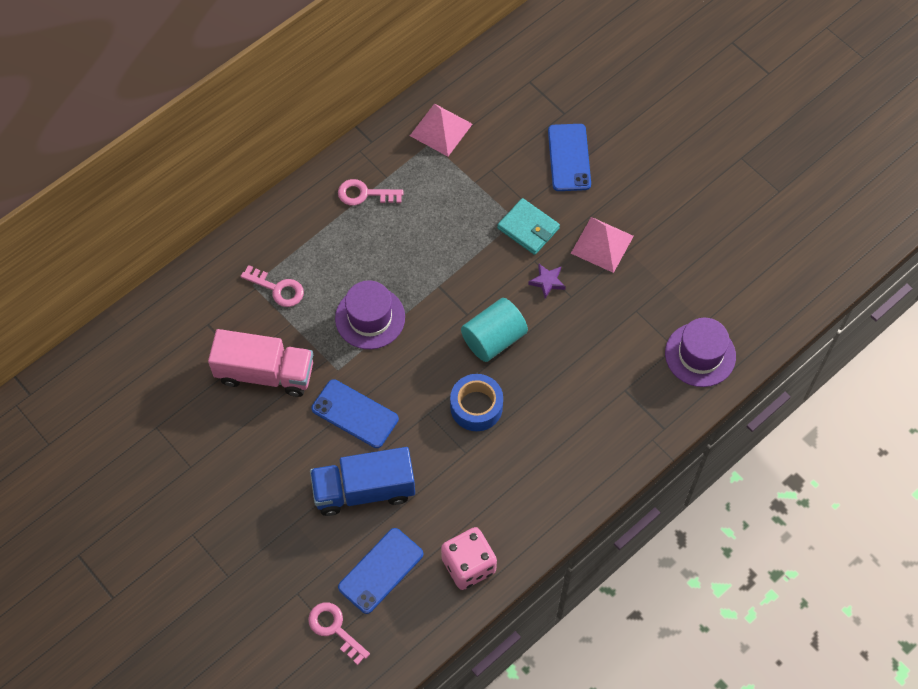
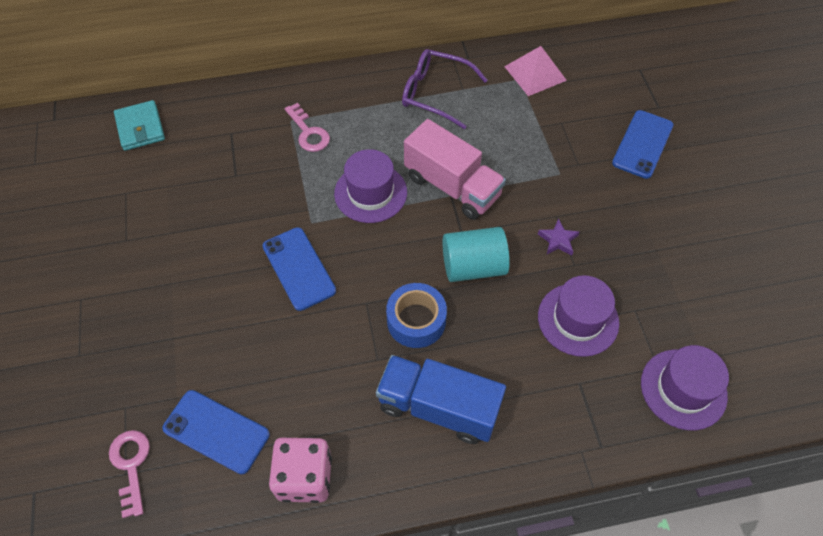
camera: 30 degrees right, 5 degrees down
(265, 373) = (247, 194): pink truck -> pink truck (452, 186)
(364, 194) = (434, 93): pink key -> purple glasses
(364, 490) = (257, 343): blue truck -> blue truck (438, 407)
(380, 570) = (216, 431): blue phone -> blue phone turned 45 degrees clockwise
(528, 228) = (567, 185): turquoise wallet -> turquoise wallet (140, 128)
(597, 340) = (578, 319): none -> purple hat
(602, 244) = (633, 232): pink pyramid -> none

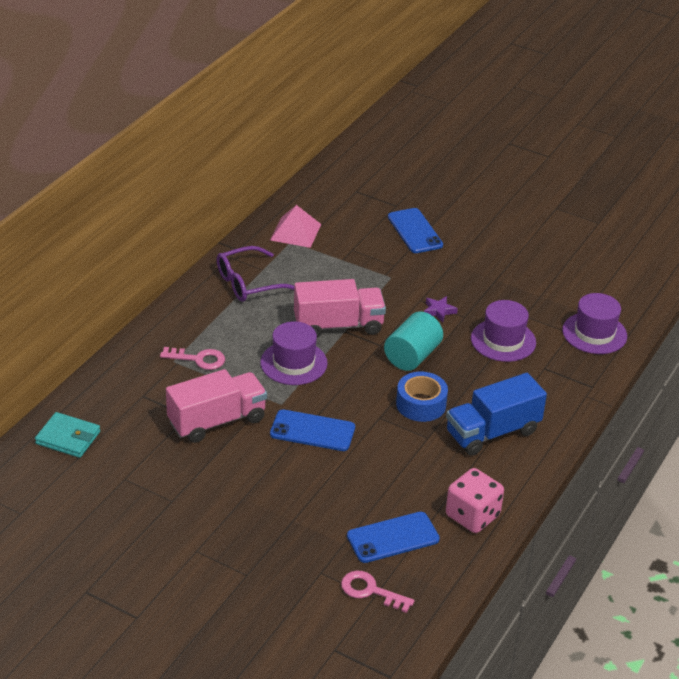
camera: 50 degrees left, 20 degrees down
(247, 198) = (217, 421): none -> pink truck

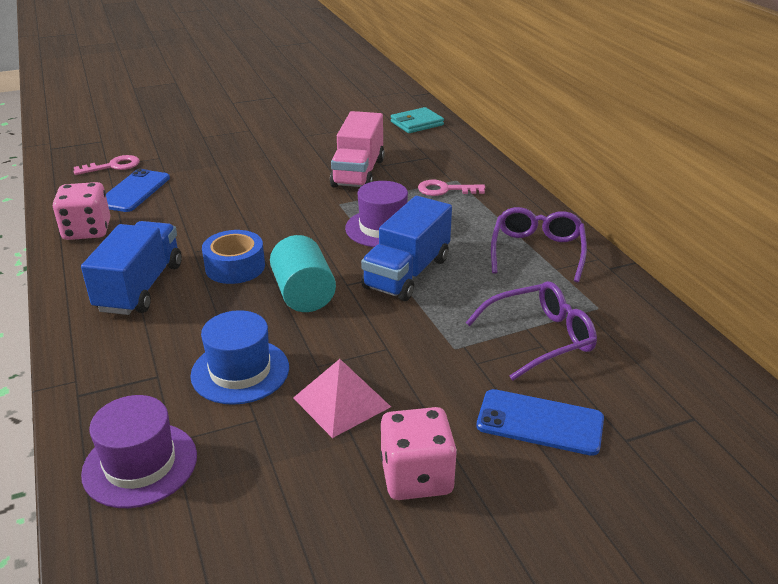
camera: 130 degrees right, 5 degrees down
(198, 359) = (445, 190): pink key -> pink key turned 45 degrees clockwise
(295, 232) = (617, 319): pink pyramid -> pink pyramid (342, 402)
(312, 431) = (287, 204): blue phone -> none
(338, 325) = (407, 273): pink truck -> blue truck
(345, 252) = (541, 338): none -> purple glasses
(439, 311) = (350, 351): purple star -> none
(493, 252) = (416, 477): none -> pink dice
(503, 340) = (240, 371): purple hat -> blue hat

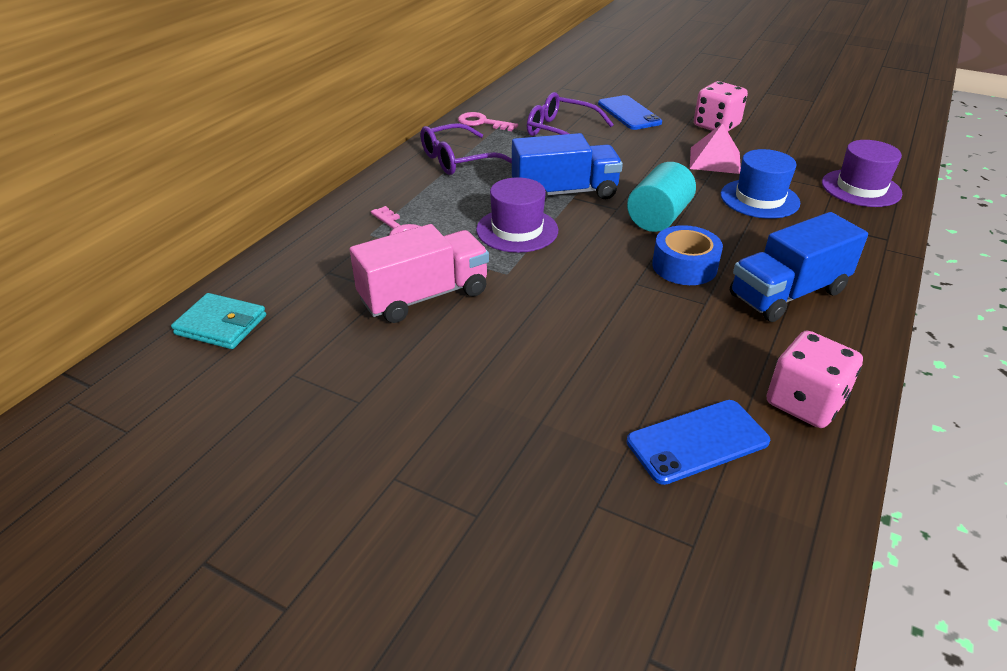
camera: 130 degrees left, 5 degrees up
(113, 166) = (685, 534): pink key -> pink key (482, 123)

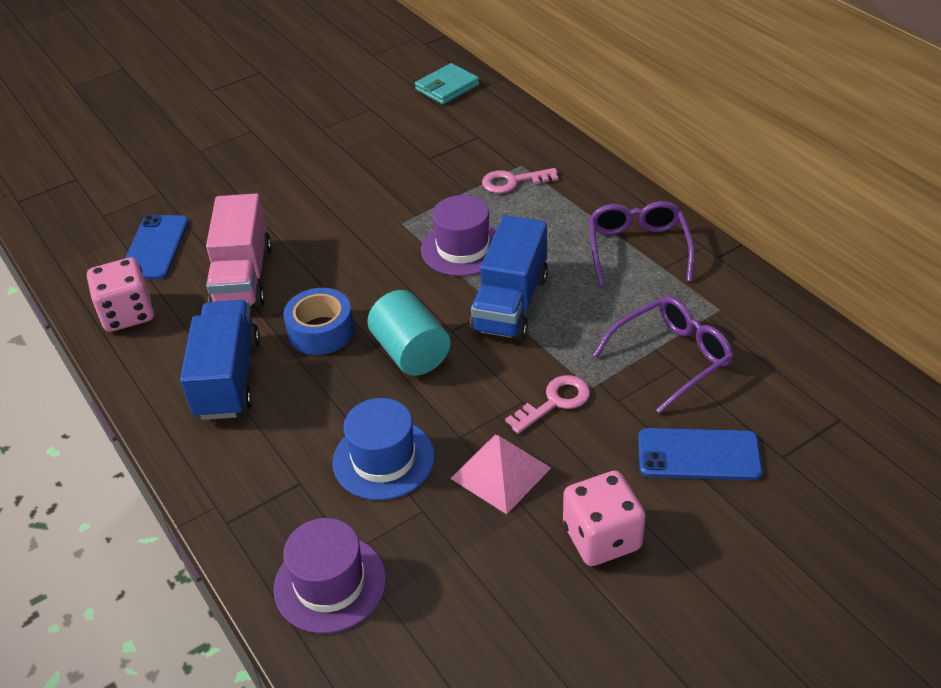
camera: 120 degrees right, 5 degrees up
(424, 296) = (406, 174): pink truck -> pink truck (243, 277)
(482, 123) = (735, 295): pink key -> pink key (555, 402)

